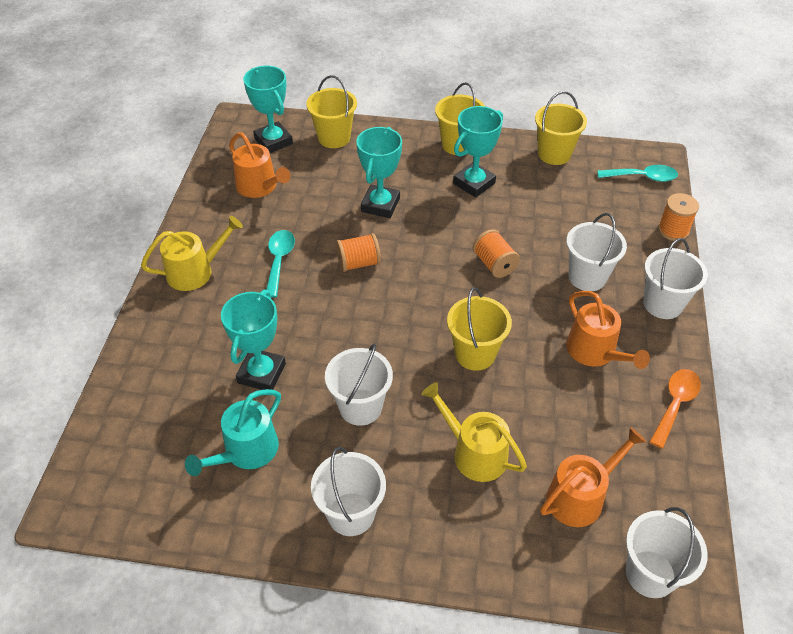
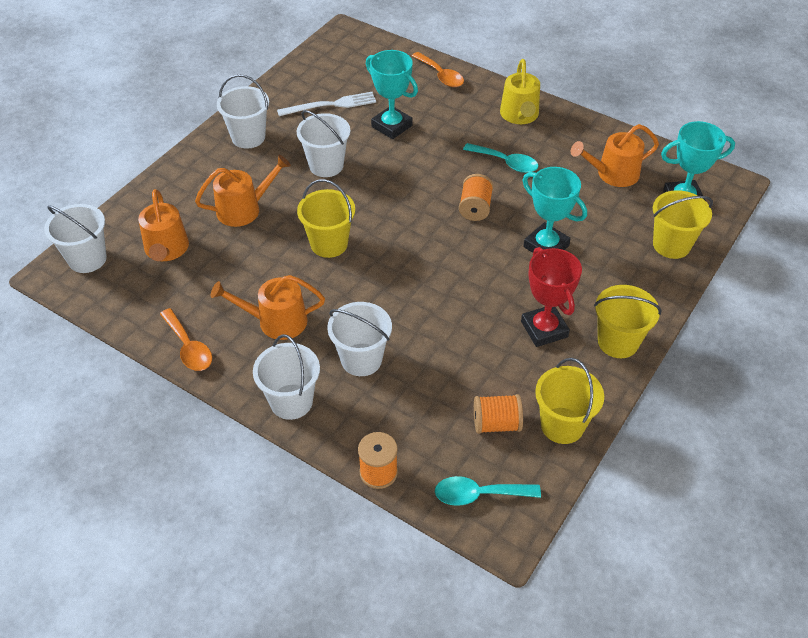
camera: 115 degrees right, 0 degrees up
(142, 362) = (441, 75): none -> orange spoon
(246, 451) = (330, 105): turquoise watering can -> white fork
(474, 183) = (544, 329): turquoise trophy -> red trophy
(474, 453) = (244, 209): yellow watering can -> orange watering can
(494, 264) = (420, 297): orange spool -> orange spool (496, 424)
(642, 177) = (478, 494): turquoise spoon -> turquoise spoon turned 60 degrees clockwise

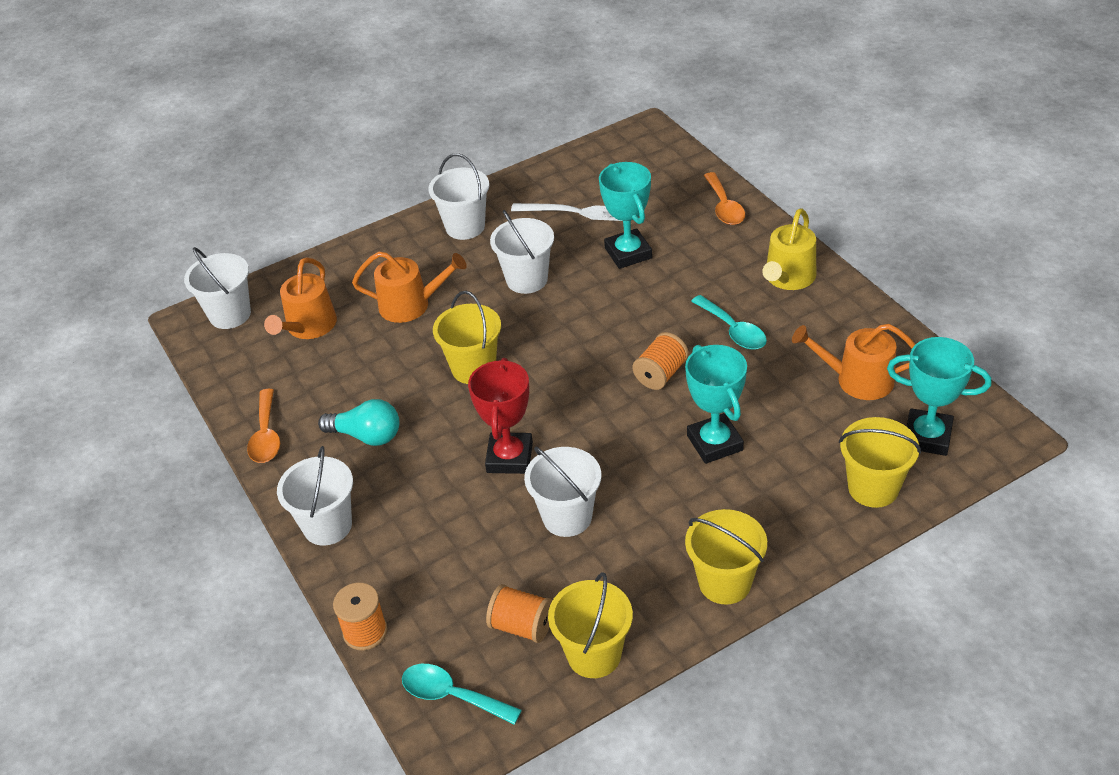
camera: 30 degrees right, 5 degrees down
(276, 321) = (366, 436): orange watering can -> turquoise light bulb
(361, 359) = (426, 505): white bucket -> white bucket (567, 517)
(544, 329) = (647, 538): red trophy -> red trophy (510, 457)

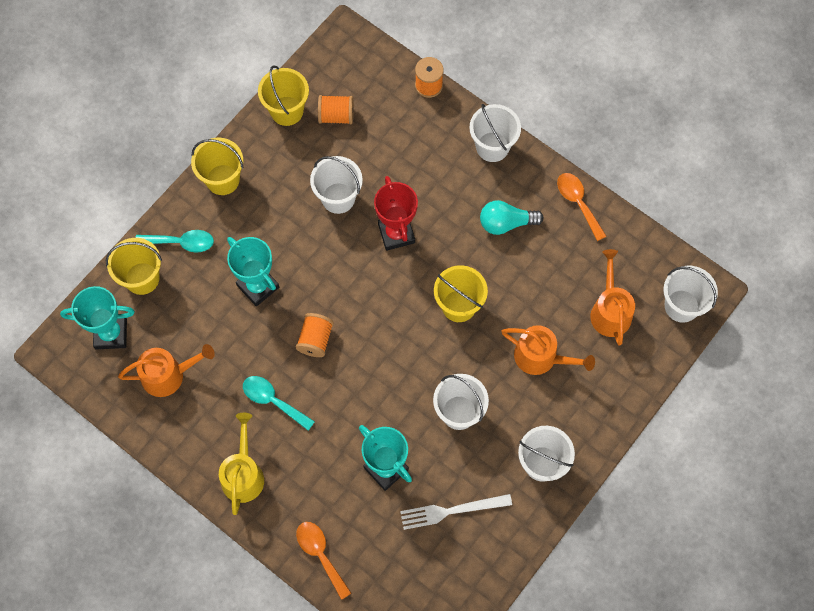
camera: 155 degrees right, 25 degrees up
(411, 305) = (541, 357): orange watering can -> orange watering can turned 135 degrees counterclockwise
(452, 695) = (359, 64): turquoise spoon -> turquoise spoon (181, 242)

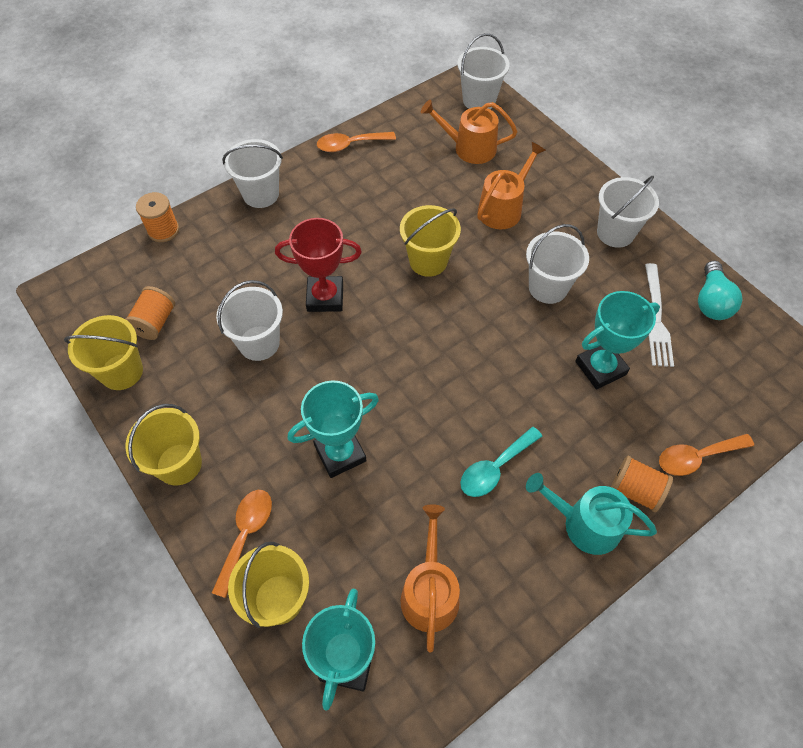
camera: 75 degrees left, 10 degrees down
(181, 242) = (246, 535): turquoise spoon -> orange spoon
(243, 474) = (585, 524): yellow watering can -> turquoise watering can
(315, 339) = (428, 405): orange spool -> orange spool (635, 490)
(506, 223) = (350, 202): turquoise light bulb -> turquoise light bulb (711, 301)

